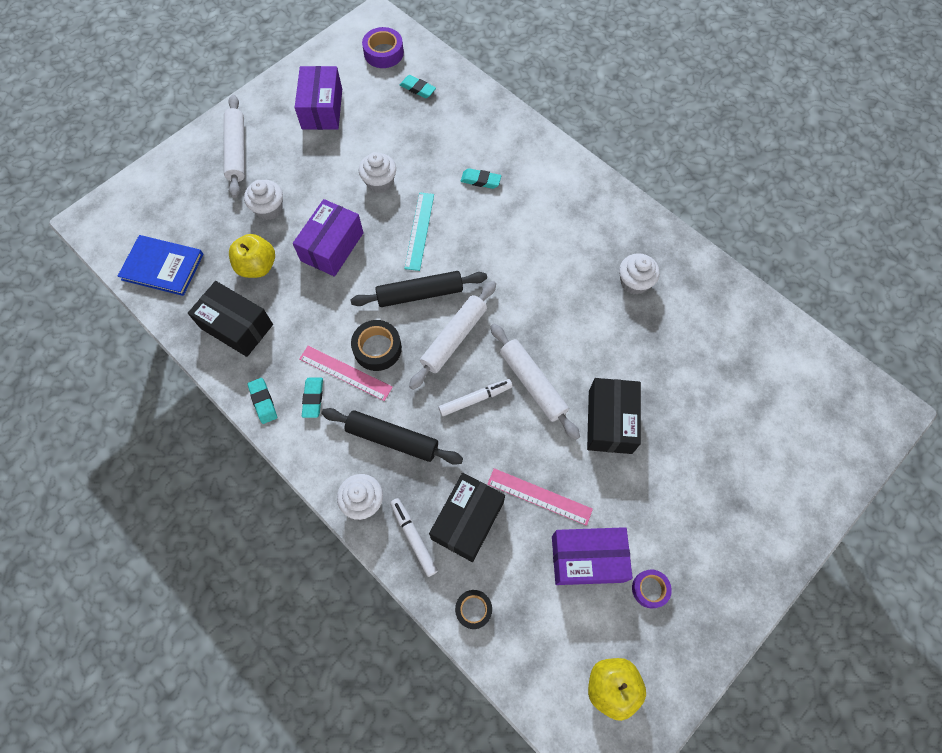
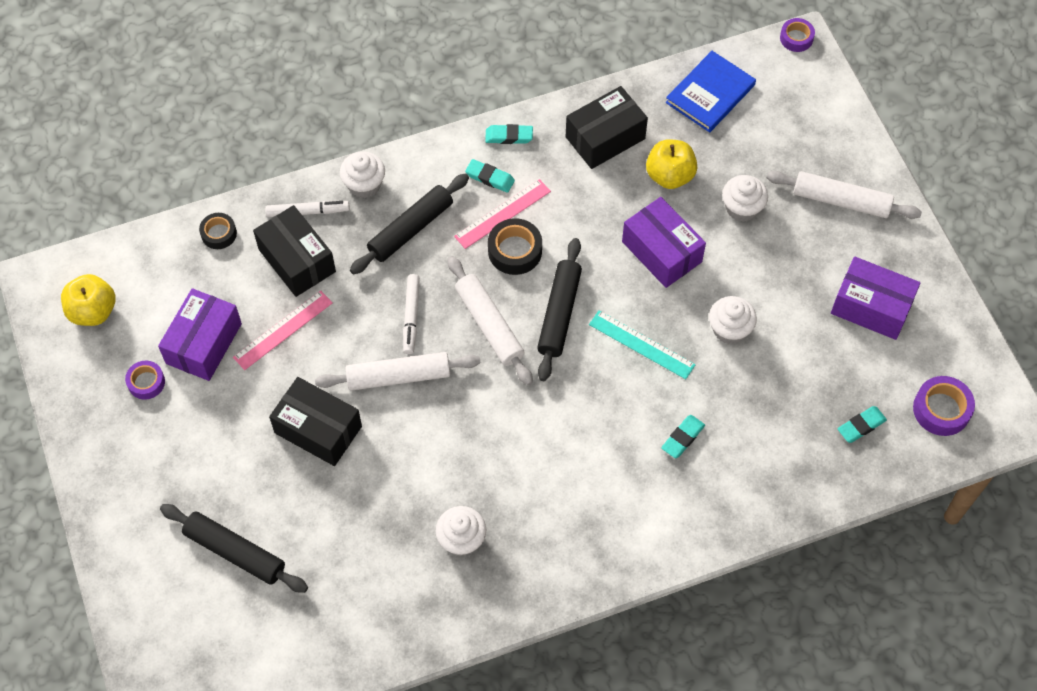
camera: 115 degrees right, 5 degrees down
(83, 226) = (796, 38): none -> purple tape
(741, 431) = (235, 552): none -> black rolling pin

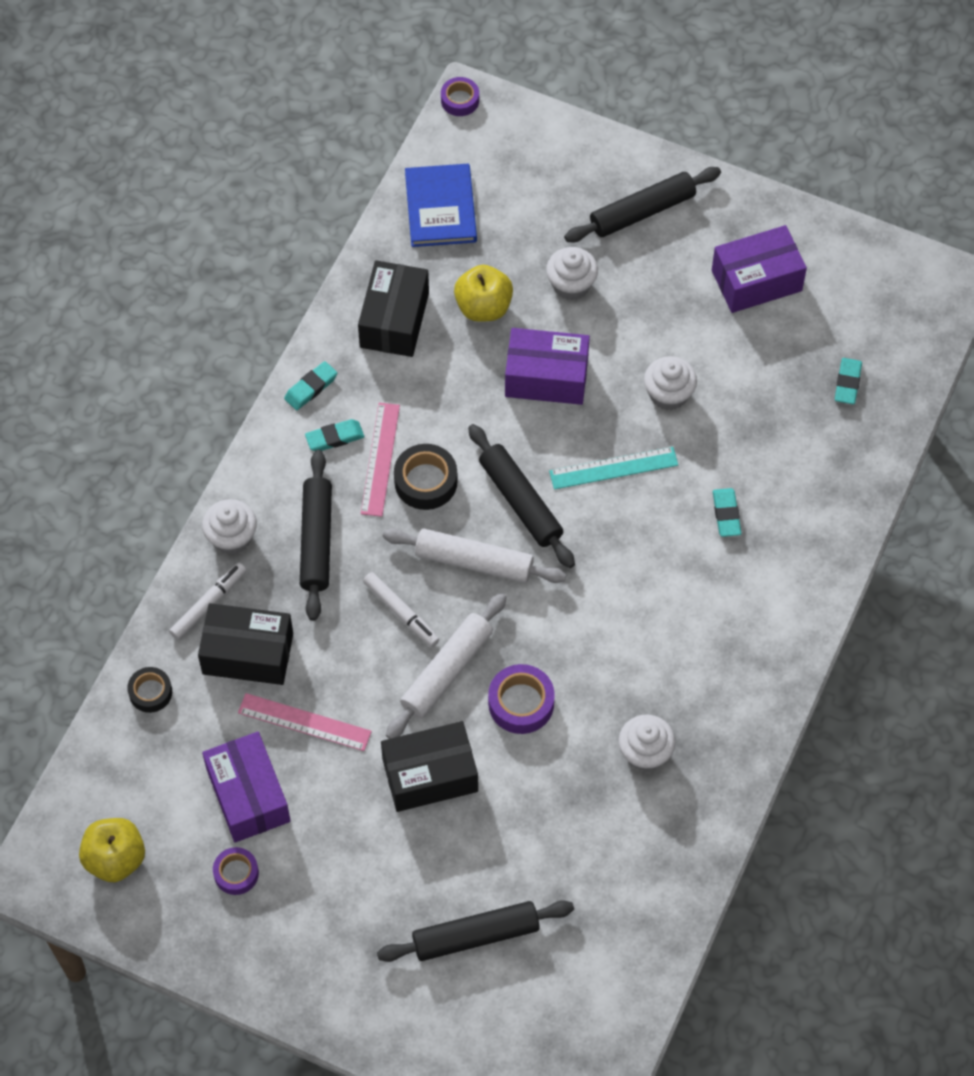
camera: 45 degrees left, 0 degrees up
(283, 330) = (304, 722): pink ruler -> pink ruler turned 75 degrees counterclockwise
(841, 201) = (642, 212): white rolling pin -> black rolling pin
(941, 409) = (891, 317): purple tape -> purple tape (521, 703)

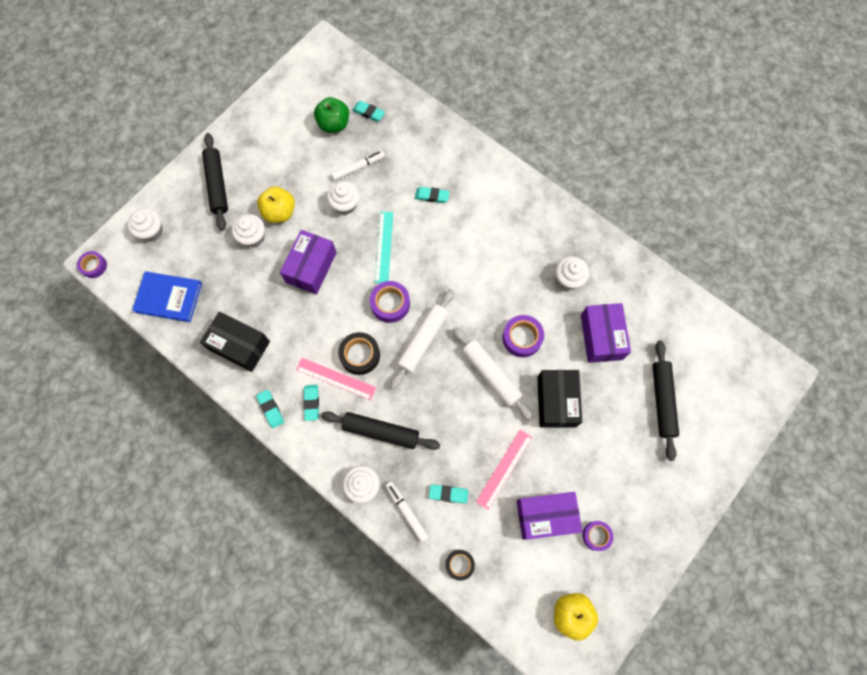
camera: 75 degrees left, 10 degrees up
(248, 654) = (448, 494): black box -> turquoise eraser
(401, 612) = (445, 392): white marker -> white marker (358, 167)
(483, 307) = (250, 290): yellow apple -> yellow apple (279, 212)
(520, 501) = (390, 304): black rolling pin -> purple tape
(537, 152) = (151, 231): none -> white cupcake
(756, 280) = (286, 138): purple box -> purple box (601, 337)
(807, 339) = (334, 124): none -> green apple

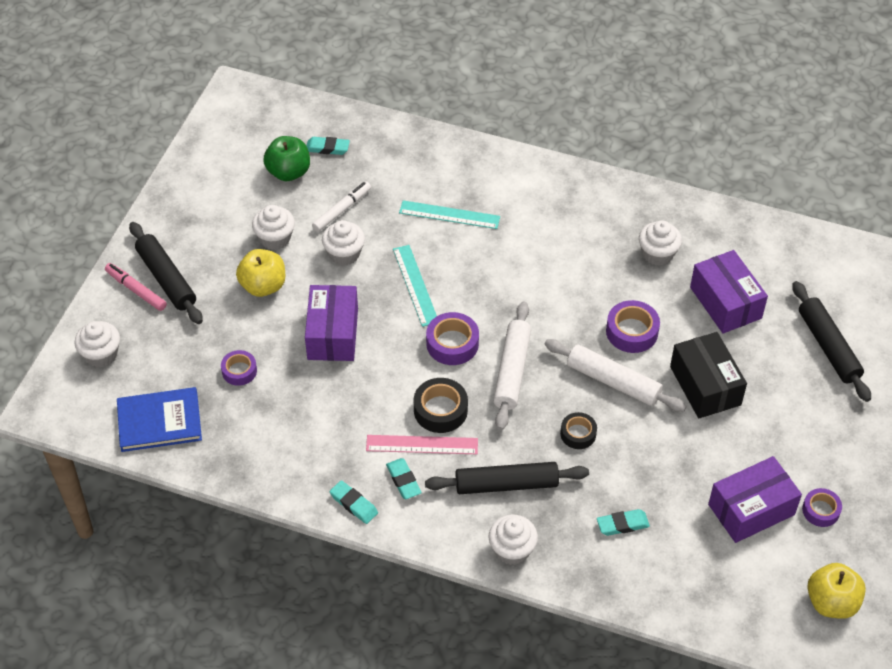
camera: 20 degrees left, 20 degrees down
(94, 266) = (40, 416): purple tape -> purple tape (239, 371)
(193, 187) = (136, 290): none -> pink marker
(239, 345) = (279, 446): black box -> none
(252, 237) = (240, 322): white cupcake -> white cupcake (275, 238)
(406, 512) = (580, 560): white marker -> none
(432, 196) = (449, 215): turquoise eraser -> turquoise ruler
(459, 564) = (673, 595): black tape -> black tape (578, 434)
(504, 469) = (677, 476): pink ruler -> none

